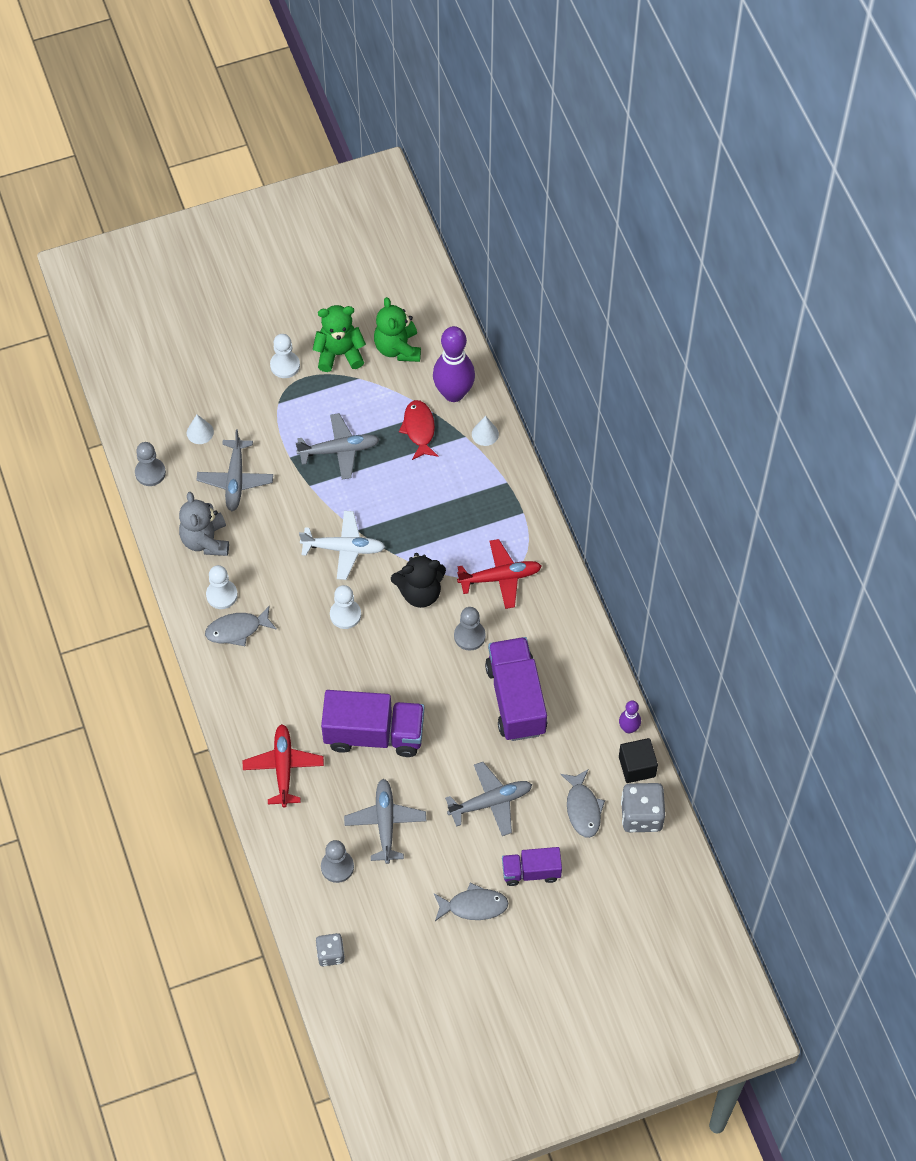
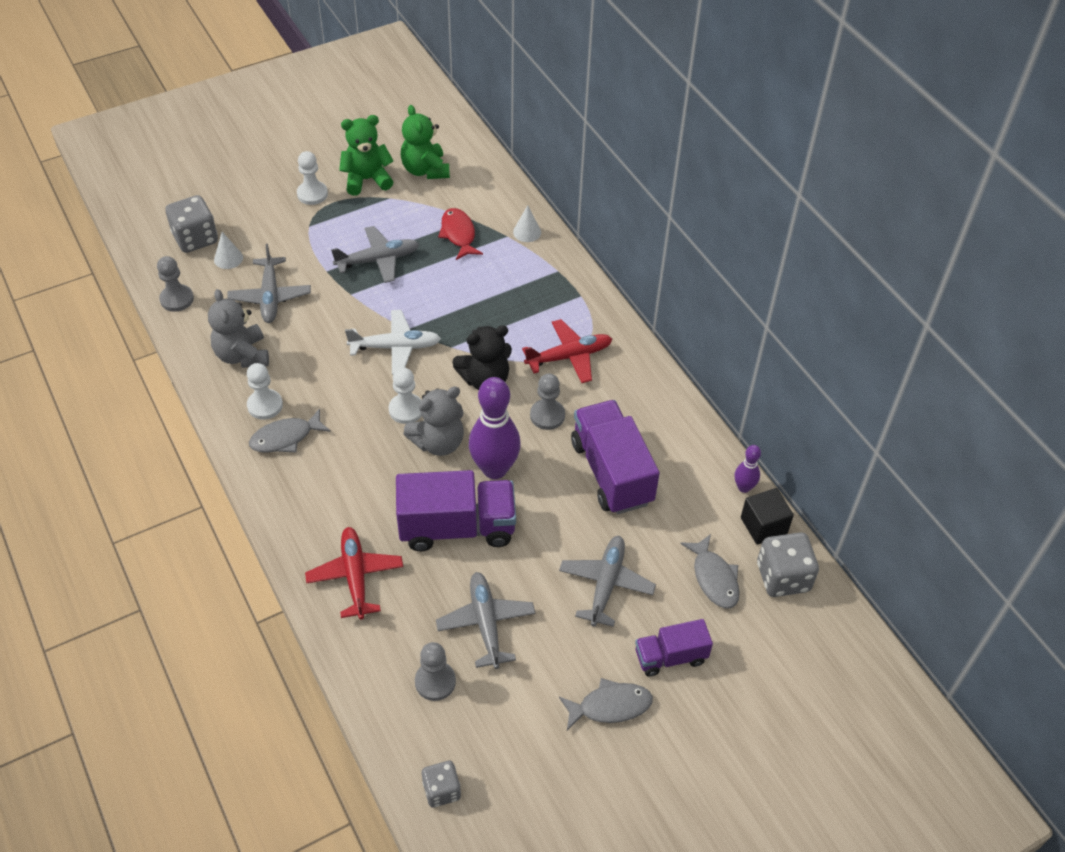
camera: 10 degrees left, 10 degrees down
(171, 406) = (195, 238): none -> grey dice
(369, 651) = (438, 442): none -> grey teddy bear
(453, 393) = (488, 201): purple bowling pin -> purple bowling pin (494, 469)
(490, 802) = (606, 584): grey plane -> grey plane turned 45 degrees counterclockwise

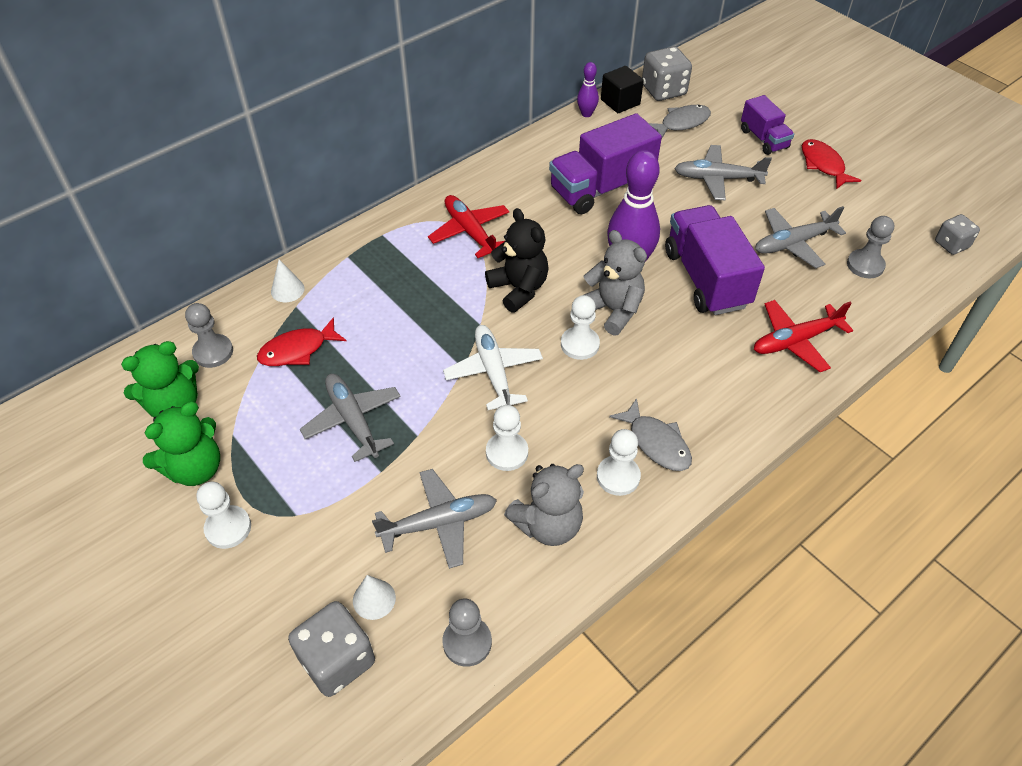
camera: 100 degrees left, 0 degrees up
(314, 343) = (507, 452): none -> white pawn
(367, 180) = (195, 468): green teddy bear -> green teddy bear turned 105 degrees counterclockwise
(547, 415) = (550, 237): grey pawn -> grey pawn (213, 352)
(610, 706) = (823, 165): grey fish -> red fish

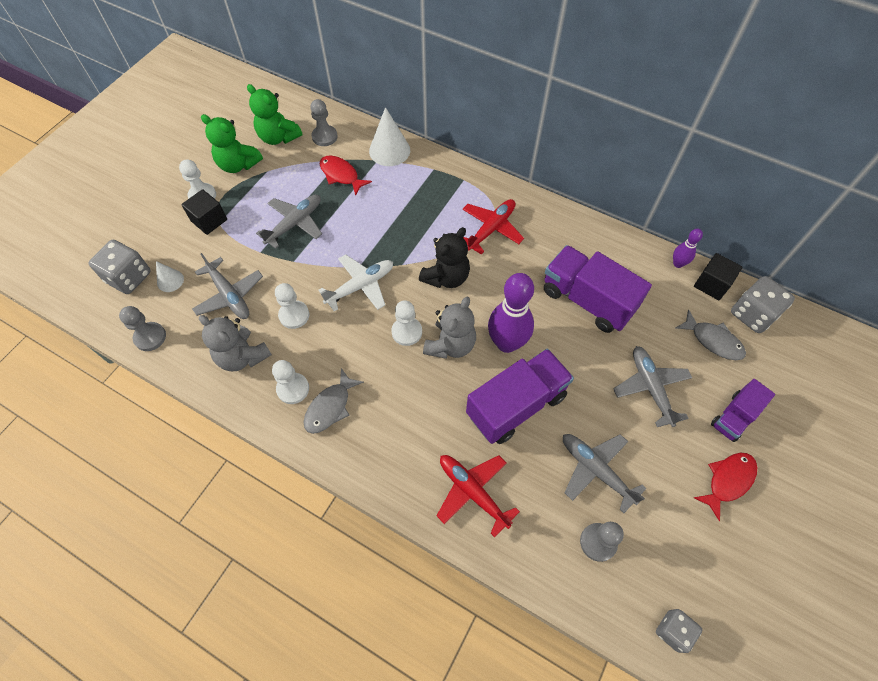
camera: 70 degrees right, 10 degrees up
(285, 527) = (209, 220): none -> black cube
(287, 290) = (389, 150): white cone -> white cone, size x1.78

